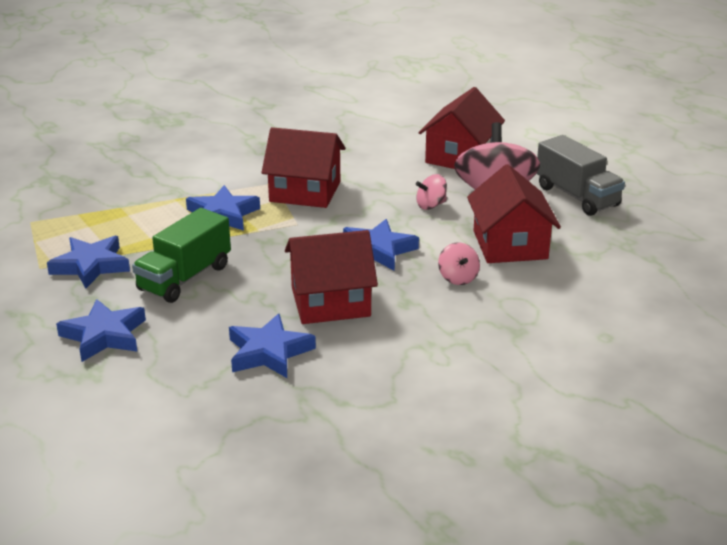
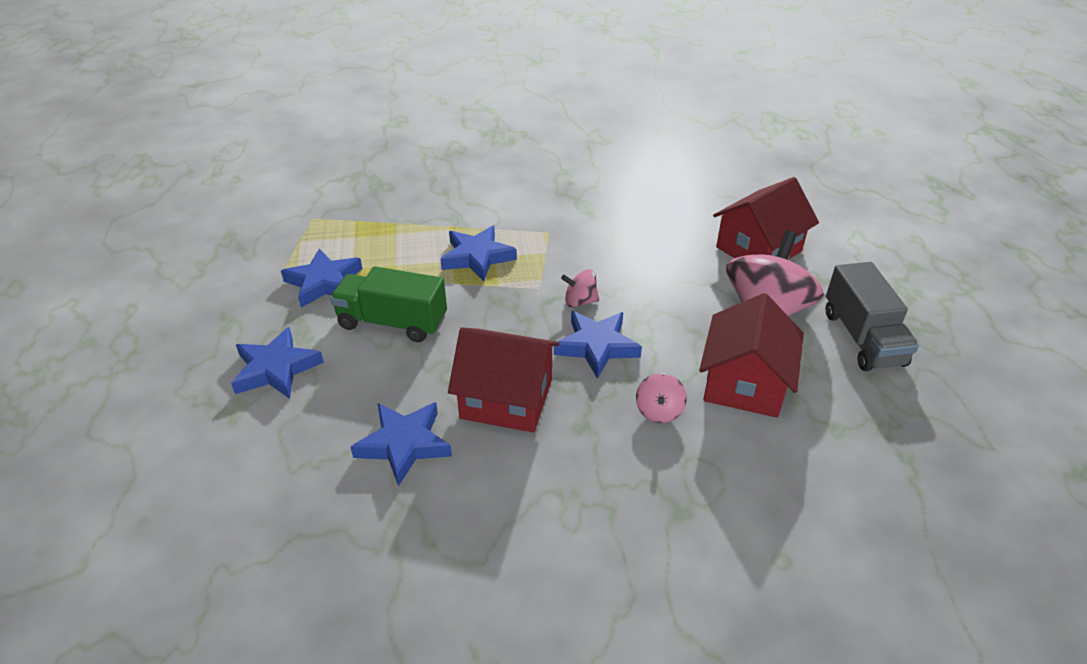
camera: 25 degrees right, 10 degrees up
(185, 278) = (392, 322): green truck -> green truck turned 45 degrees clockwise
(305, 191) = (572, 251): red house -> none
(431, 205) = (689, 304): pink spinning top -> pink spinning top (580, 301)

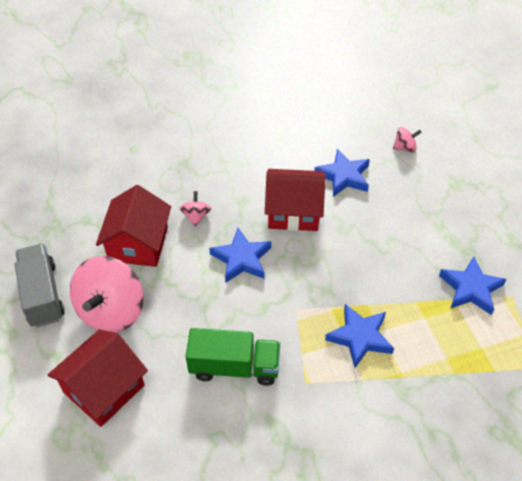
camera: 170 degrees right, 10 degrees up
(276, 369) = (451, 211): blue star -> none
(392, 322) = (395, 258): green truck -> green truck (234, 367)
(580, 301) = (260, 299): pink spinning top -> pink spinning top (404, 148)

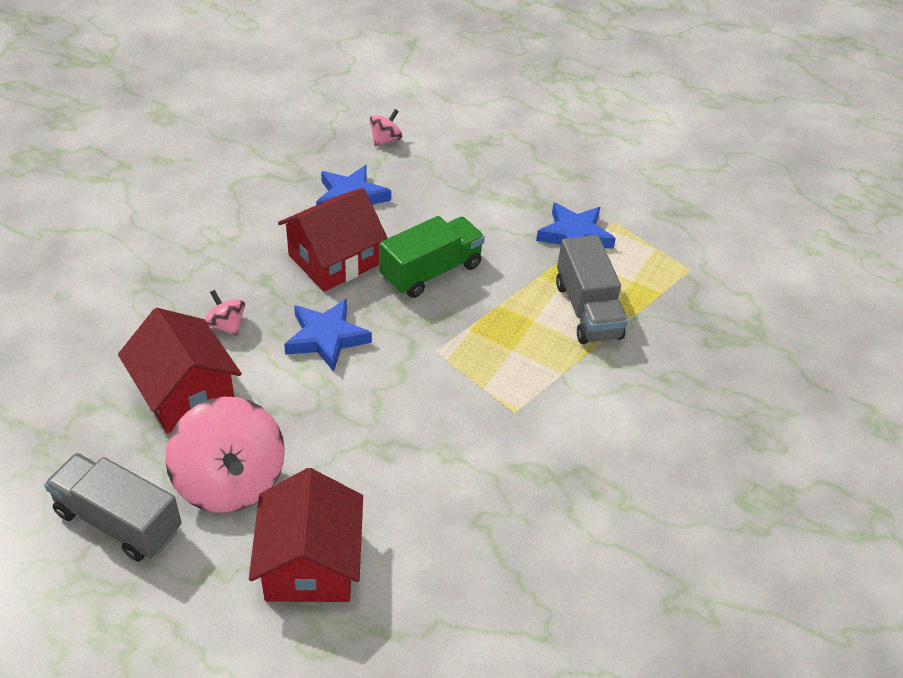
camera: 45 degrees left, 5 degrees down
(234, 367) = (430, 444): green truck -> green truck (431, 272)
(360, 337) = (522, 338): blue star -> none
(425, 347) = (587, 310): none -> grey truck

